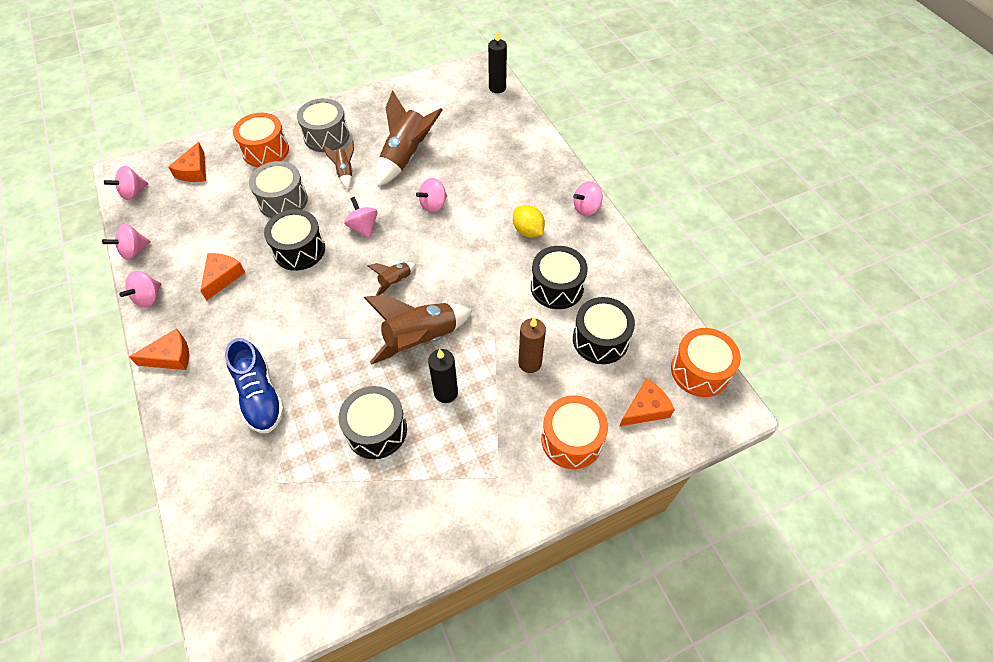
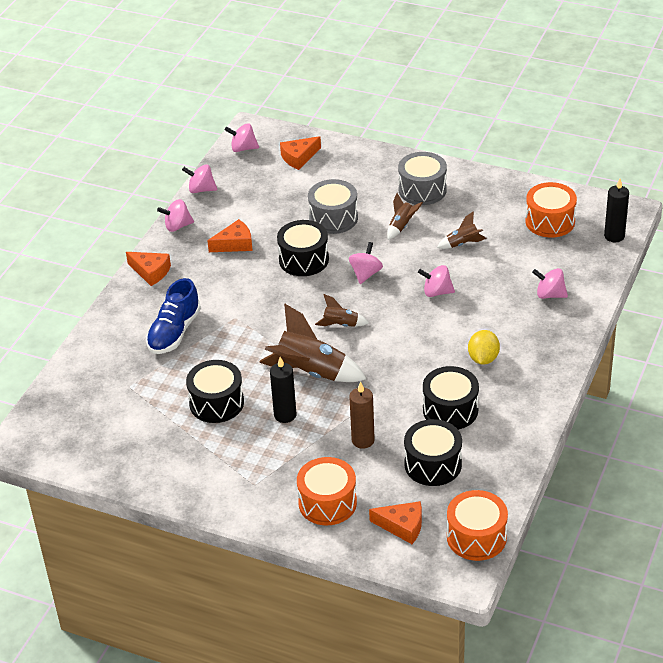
camera: 50 degrees right, 15 degrees down
(265, 151) = (364, 173): orange drum -> orange drum (550, 221)
(406, 157) = (462, 244): brown rocket -> brown rocket, size x0.50
(586, 208) = (554, 375): pink spinning top -> pink spinning top (549, 294)

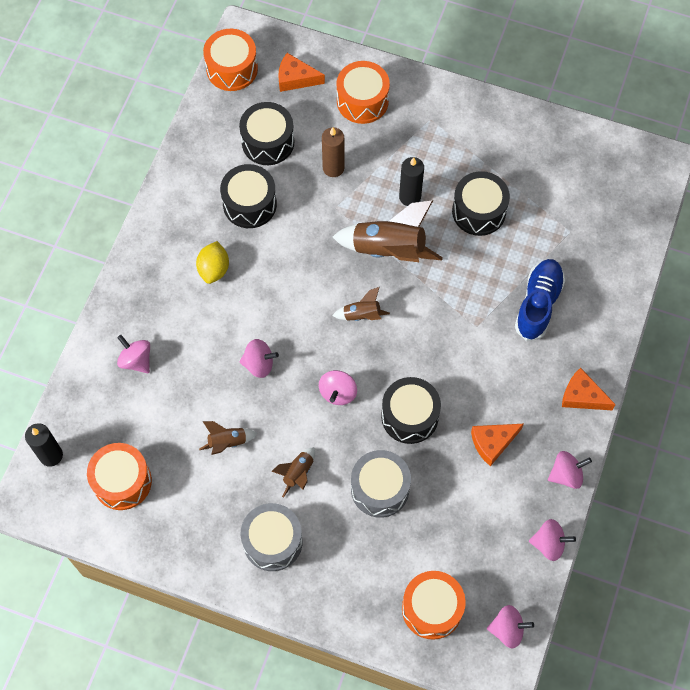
camera: 175 degrees right, 25 degrees up
(299, 158) = (432, 608): orange cheese -> orange drum
(549, 294) = (136, 360): pink spinning top -> pink spinning top turned 150 degrees counterclockwise

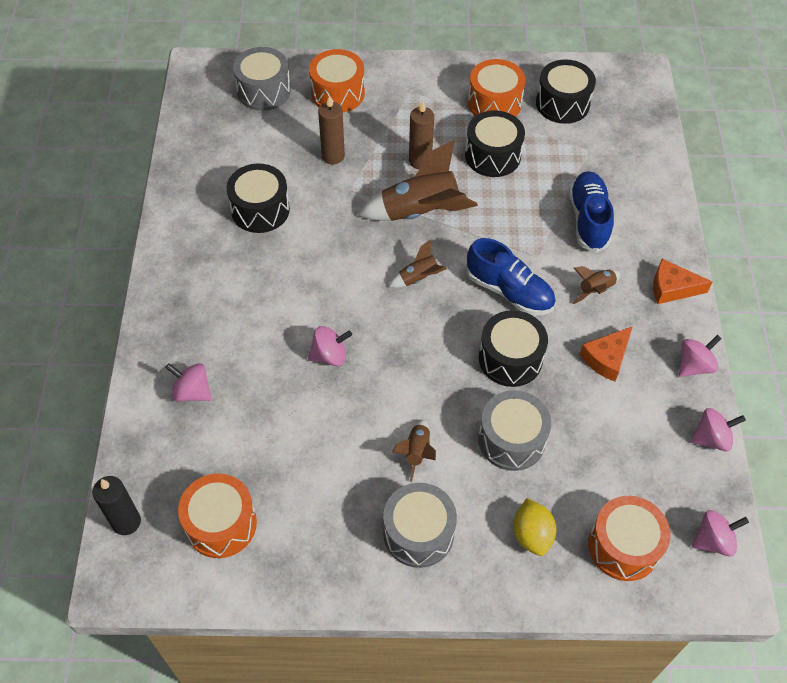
camera: 20 degrees left, 10 degrees down
(214, 269) = (245, 279): yellow lemon -> yellow lemon (532, 535)
(227, 442) = (326, 444): brown rocket -> brown rocket (595, 290)
(232, 69) = (196, 98): orange drum -> orange drum (494, 103)
(268, 142) = (257, 151): black drum -> black drum (562, 103)
(295, 78) = (264, 91): orange cheese -> grey drum
(338, 393) = (425, 358): pink spinning top -> none
(410, 197) = (420, 161): black candle -> brown candle
(435, 353) = (509, 291): none -> blue shoe

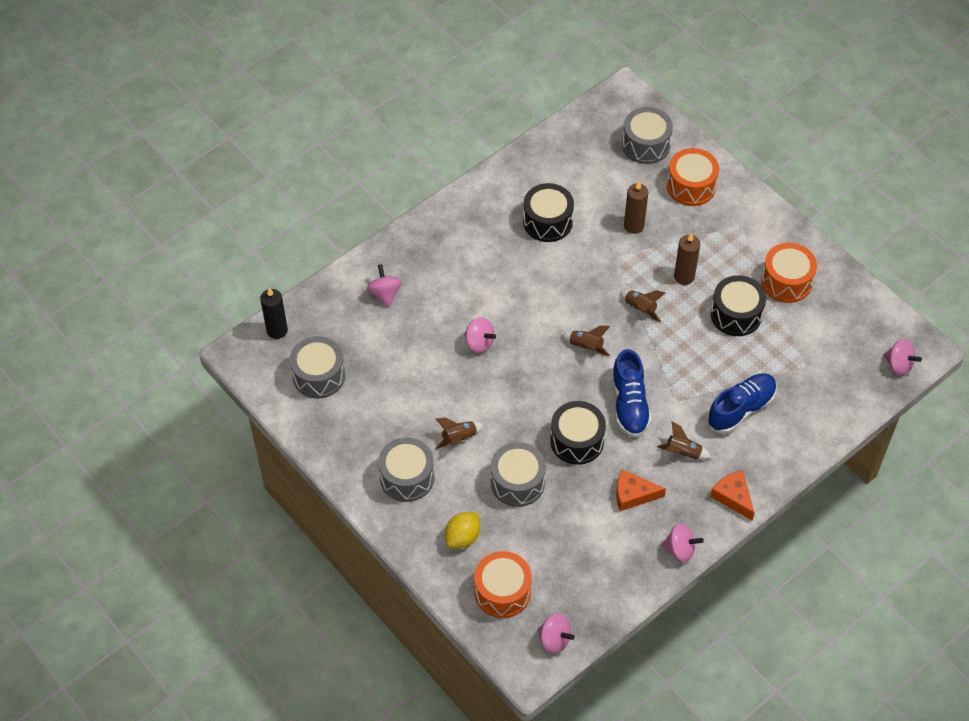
camera: 50 degrees right, 0 degrees up
(221, 524) = (319, 375): orange drum -> grey drum
(420, 212) = (640, 308): brown rocket -> brown rocket, size x0.50
(562, 103) = (833, 322): black drum -> none
(711, 438) = (631, 594): pink spinning top -> pink spinning top (898, 365)

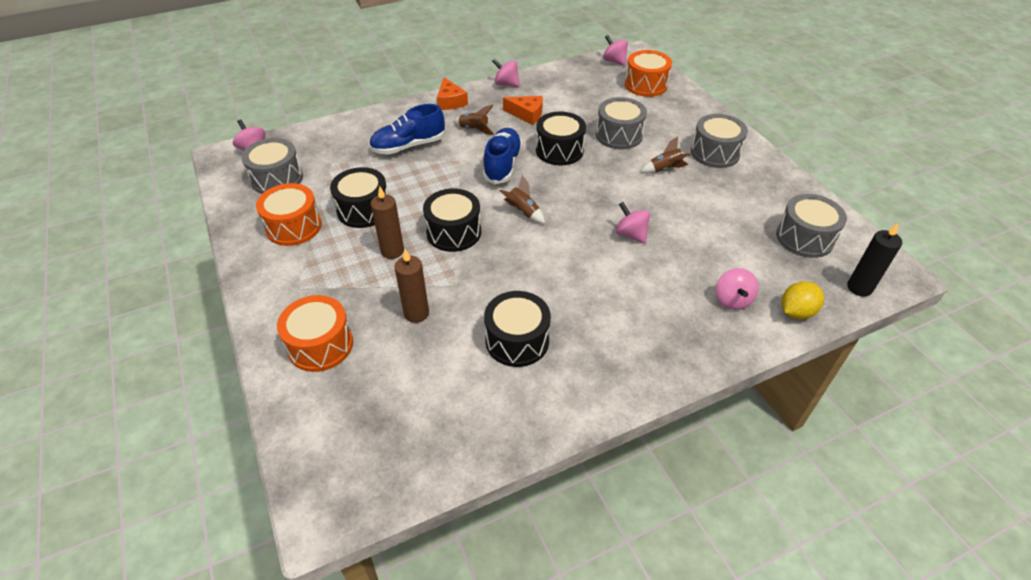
camera: 165 degrees left, 10 degrees down
(462, 537) = (671, 114): yellow lemon -> yellow lemon (796, 312)
(640, 308) = (454, 232): brown rocket -> black drum
(646, 145) = (341, 416): grey drum -> grey drum (277, 179)

